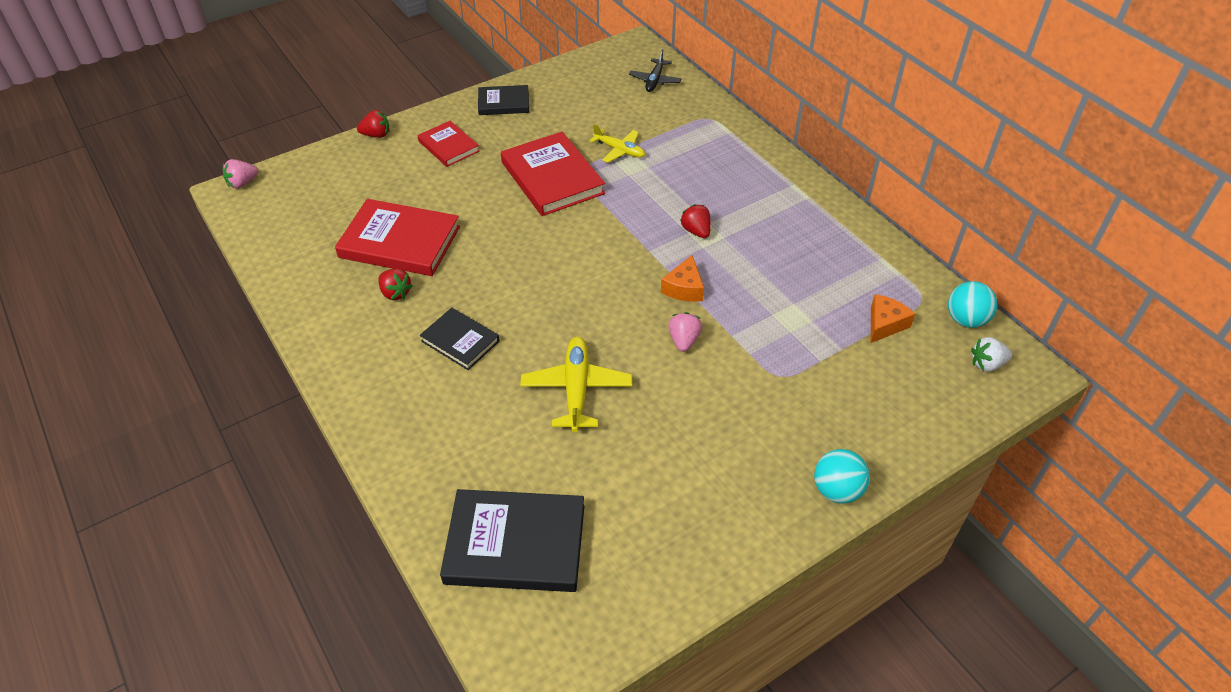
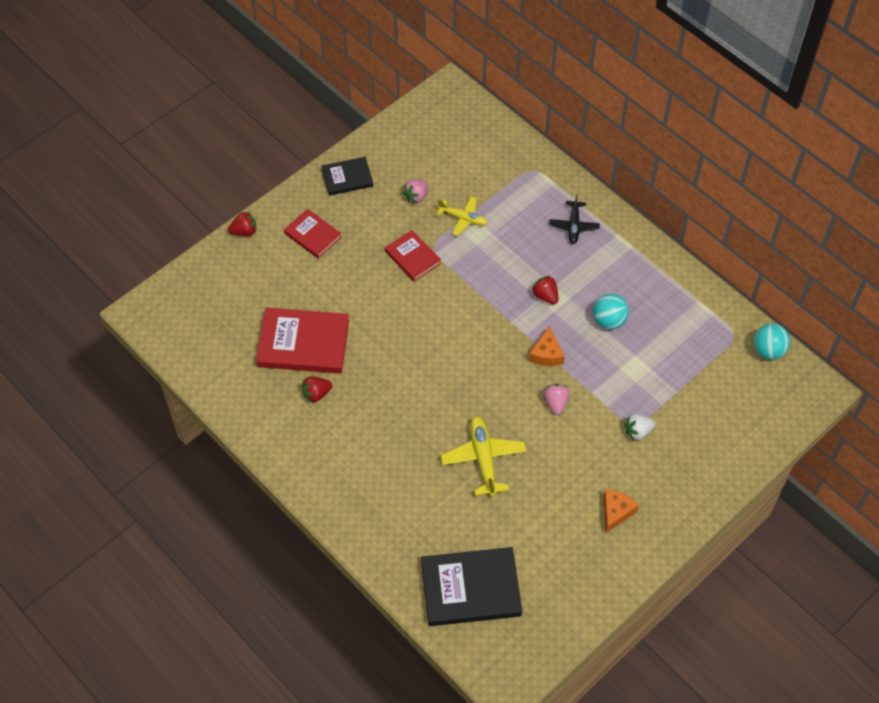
camera: 10 degrees left, 10 degrees up
(242, 183) = (146, 302): pink strawberry -> pink strawberry (416, 196)
(395, 293) = (316, 394): red strawberry -> red strawberry turned 120 degrees clockwise
(460, 341) = (382, 430): black book -> none
(552, 178) = (412, 257): red book -> red book, size x0.58
(655, 81) = (476, 132): black plane -> black plane (574, 226)
(837, 490) = (688, 511): turquoise ball -> turquoise ball (609, 320)
(885, 324) = (707, 364): orange cheese -> orange cheese (616, 512)
(987, 364) = (786, 388): white strawberry -> white strawberry (637, 431)

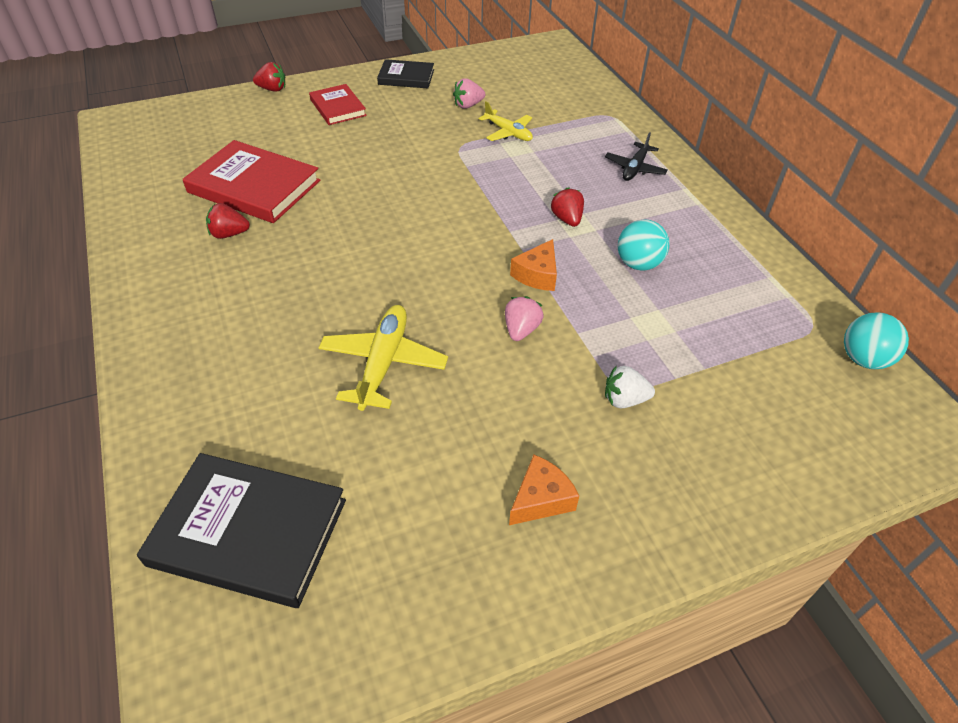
camera: 20 degrees right, 10 degrees down
(412, 257) = (431, 148): red book -> none

